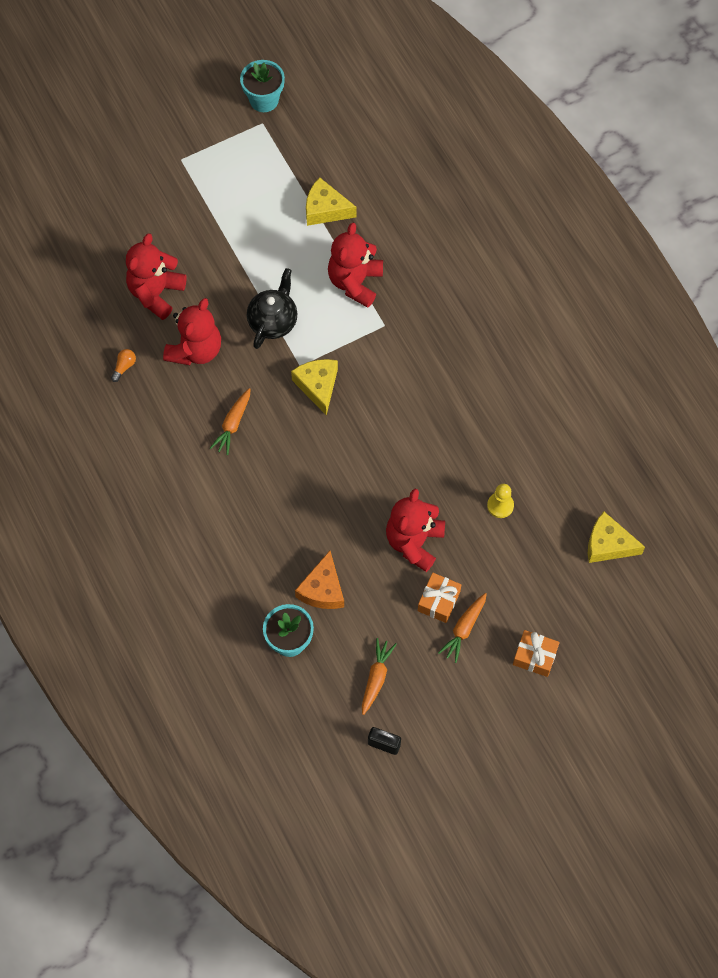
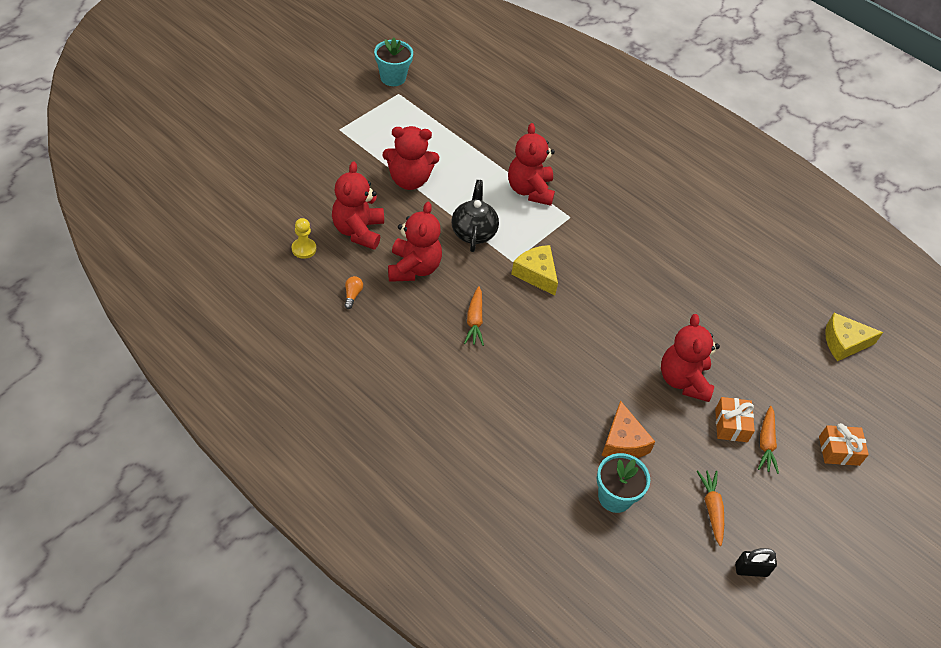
camera: 25 degrees left, 15 degrees down
(231, 241) = (409, 180): none -> red teddy bear
(325, 209) = (479, 143): yellow cheese -> none
(500, 505) = (739, 333): yellow pawn -> yellow pawn (304, 249)

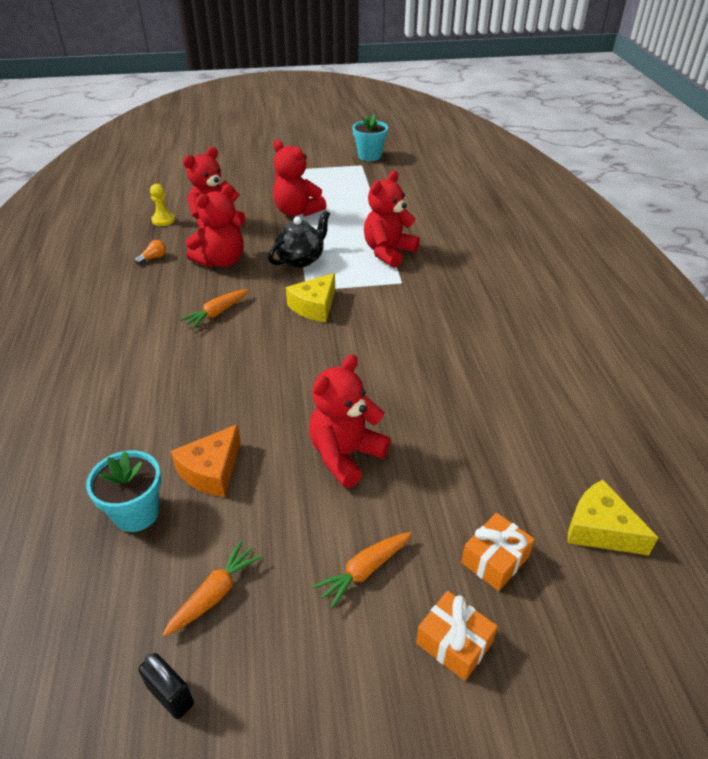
camera: 45 degrees right, 10 degrees down
(536, 274) = (314, 306): yellow cheese -> yellow cheese turned 150 degrees counterclockwise
(731, 425) = (345, 526): orange gift -> orange gift (495, 560)

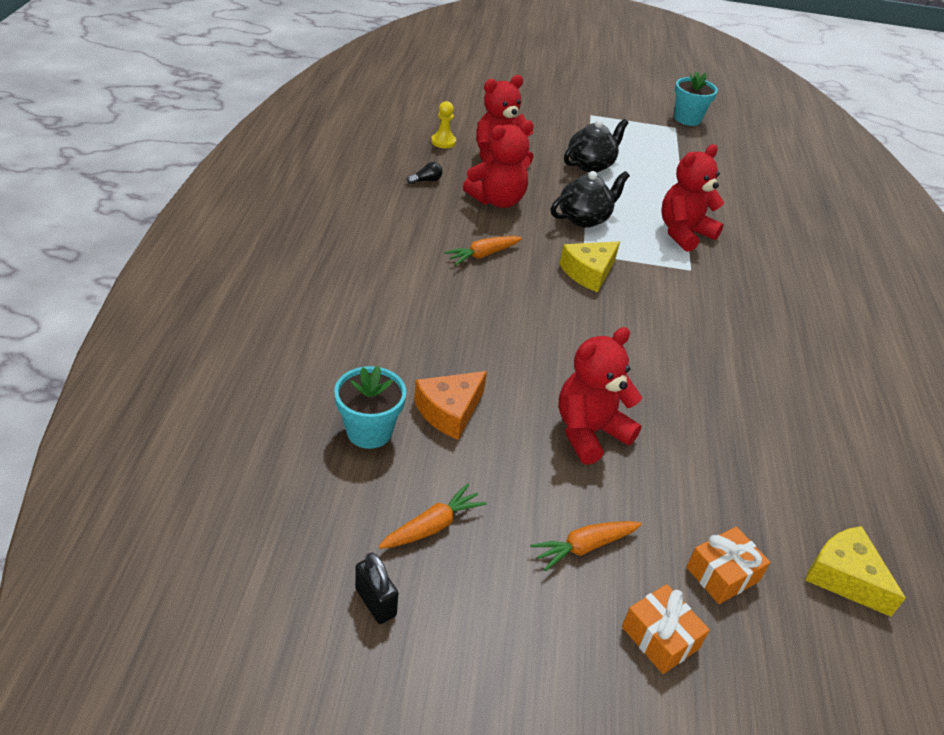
camera: 10 degrees right, 0 degrees up
(153, 258) = (426, 180): orange light bulb -> black light bulb
(297, 211) = (591, 165): red teddy bear -> black teapot

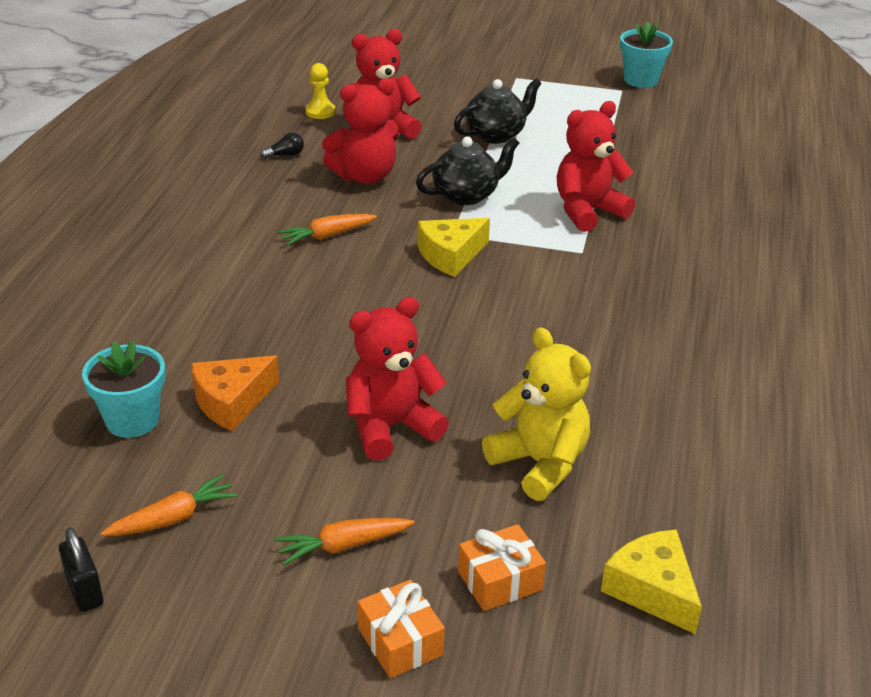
camera: 10 degrees right, 5 degrees down
(719, 463) = (539, 463): none -> yellow teddy bear

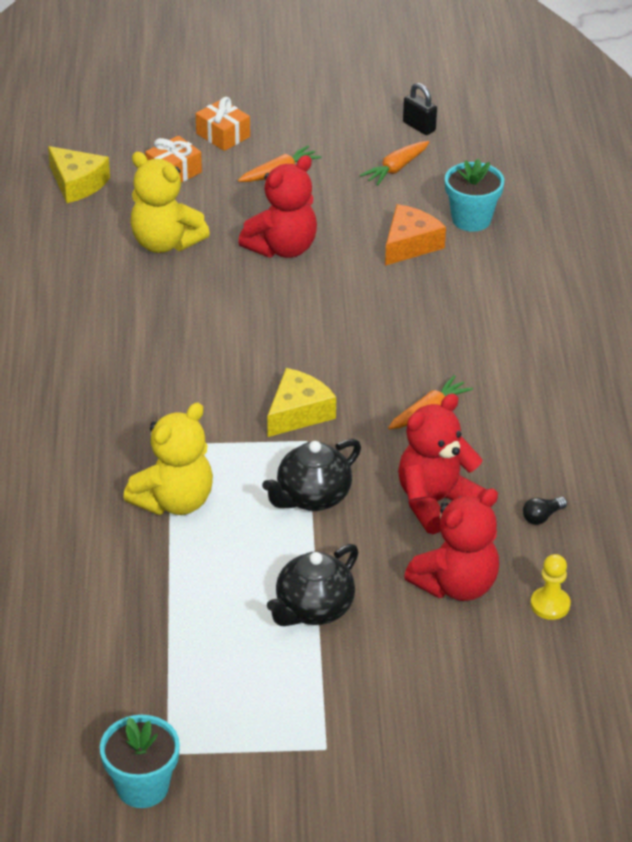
camera: 165 degrees right, 5 degrees up
(588, 211) = (174, 501): red teddy bear -> yellow teddy bear

